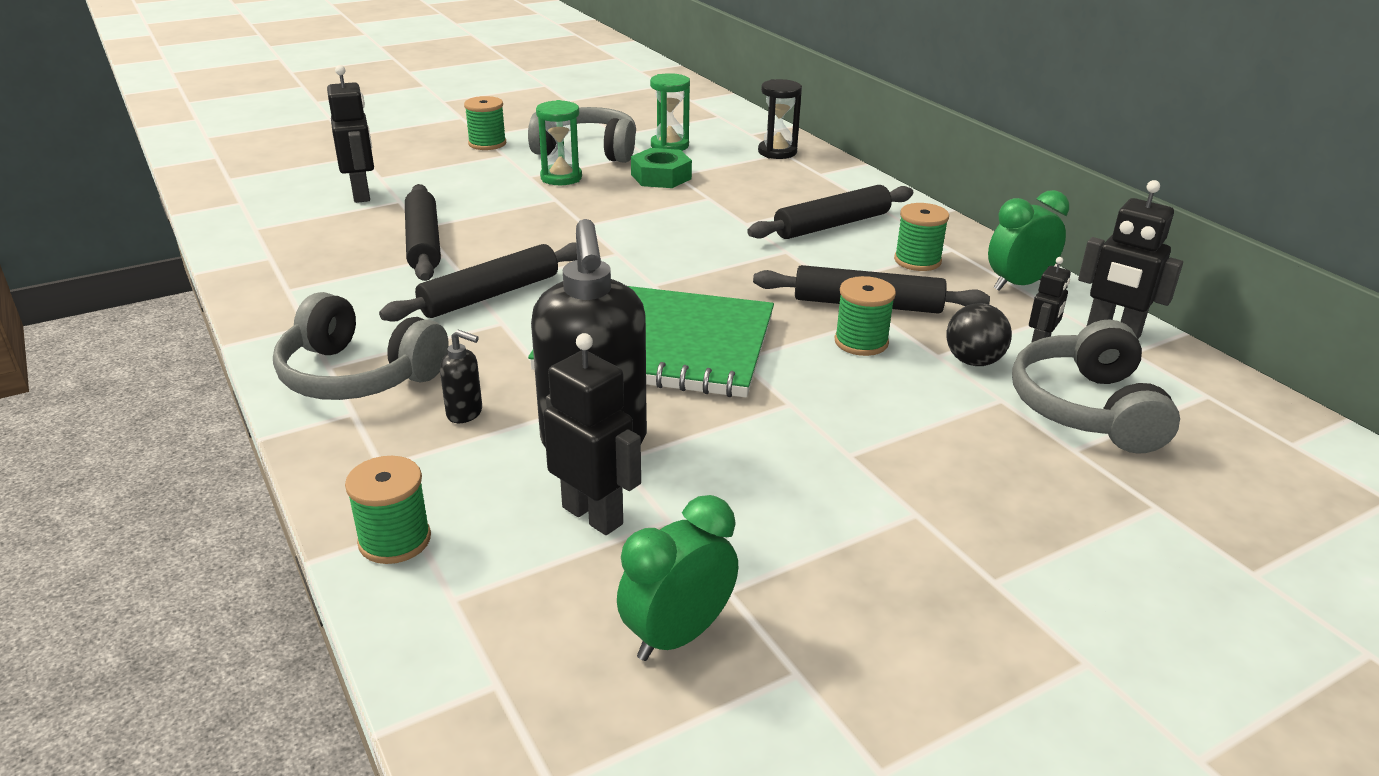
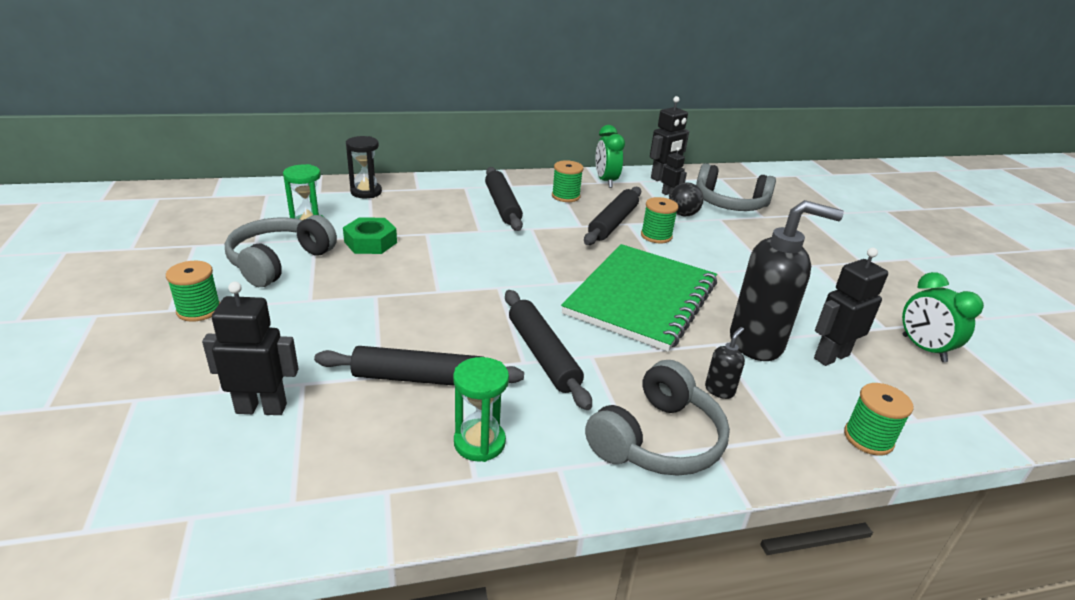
camera: 75 degrees left, 0 degrees up
(561, 178) = (330, 285): green hourglass -> green hourglass (479, 442)

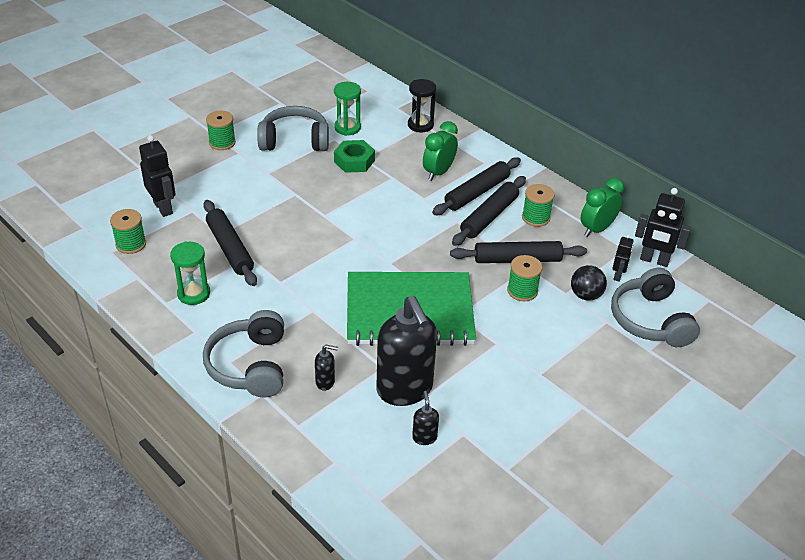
camera: 60 degrees right, 10 degrees up
(542, 355) = (294, 288): black rolling pin -> black rolling pin (489, 216)
(657, 440) = (250, 365): grey headphones -> grey headphones turned 75 degrees clockwise
(831, 356) = (424, 437): black robot -> black soap dispenser
(868, 438) = (331, 472): green spool -> green spool (131, 244)
(923, 349) = (492, 498): green clock -> green clock (438, 172)

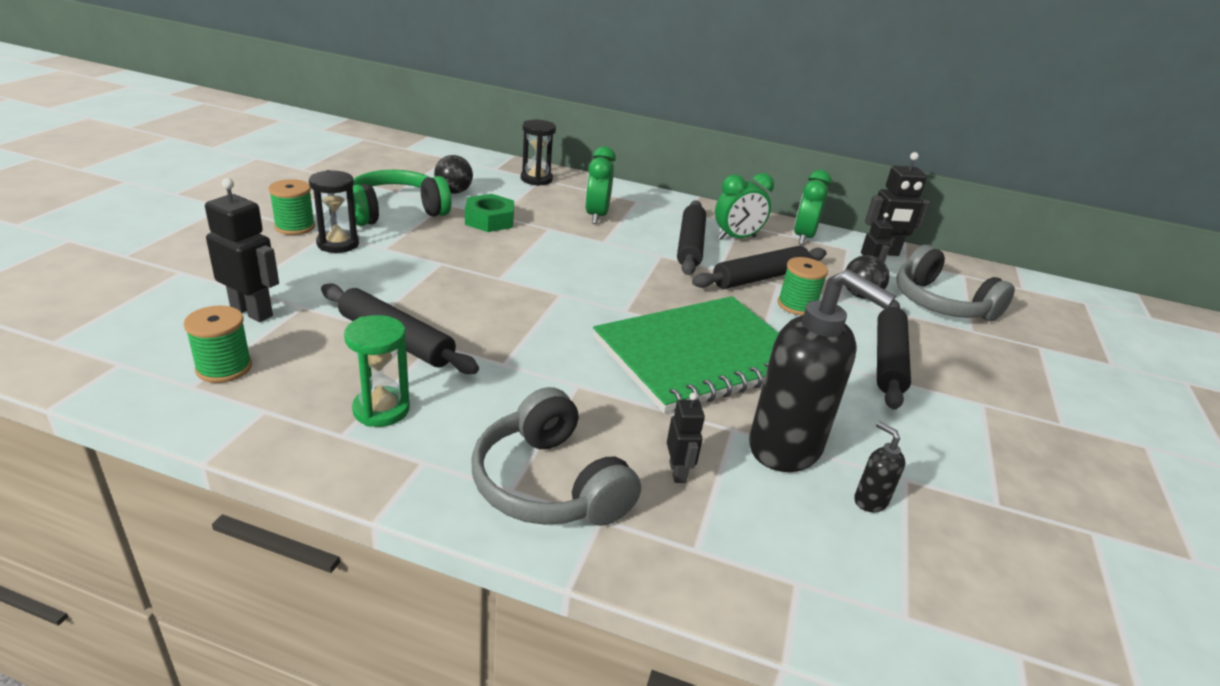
camera: 30 degrees left, 10 degrees down
(240, 163) = (338, 244): none -> black hourglass
(294, 140) = (396, 211): grey headphones -> green headphones
(325, 382) = (678, 472): black soap dispenser -> black robot
(347, 128) = (453, 192): green hourglass -> black ball
(477, 193) = (655, 227): black rolling pin -> black rolling pin (888, 361)
(535, 217) = (736, 238): green spool -> green clock

